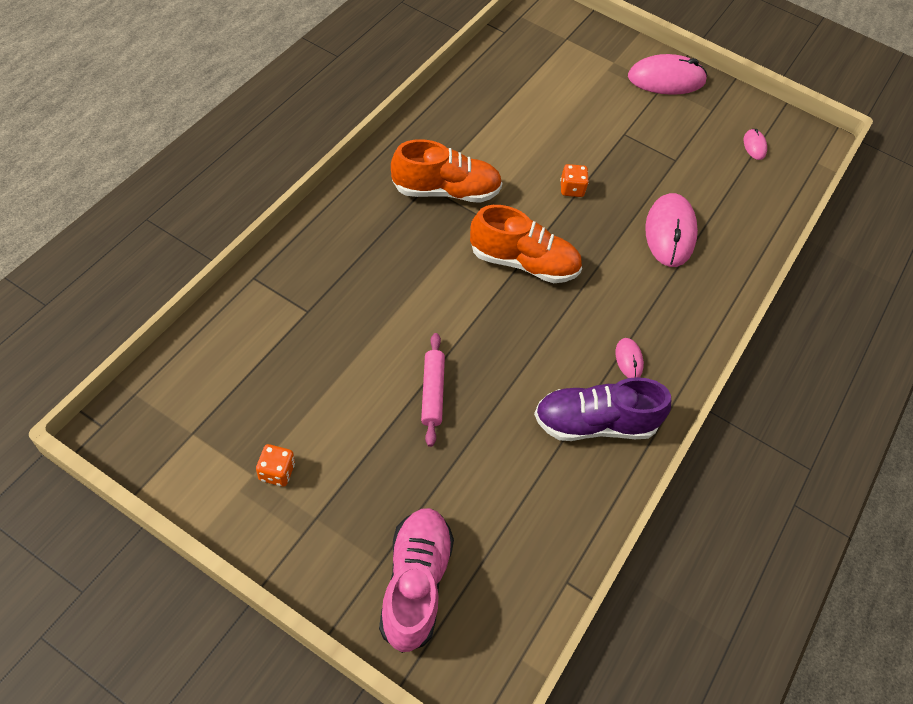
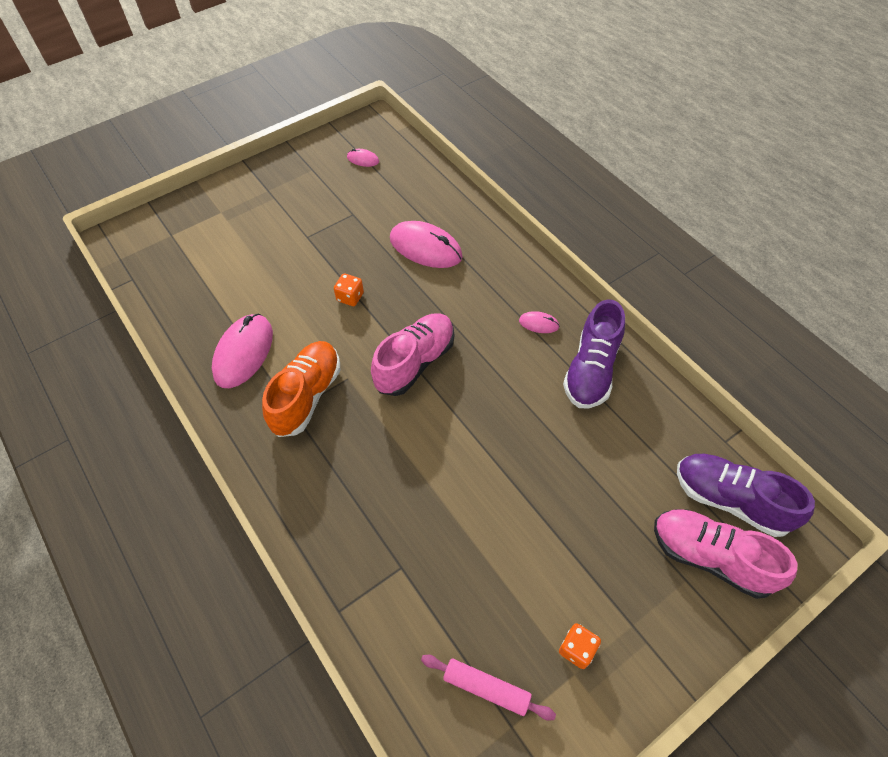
camera: 60 degrees left, 0 degrees up
(432, 392) = (528, 482): pink rolling pin -> pink rolling pin (486, 688)
(492, 596) = (730, 500): none -> purple shoe
(523, 262) = (415, 362): orange shoe -> pink shoe
(666, 79) = (262, 185): pink mouse -> pink mouse (243, 353)

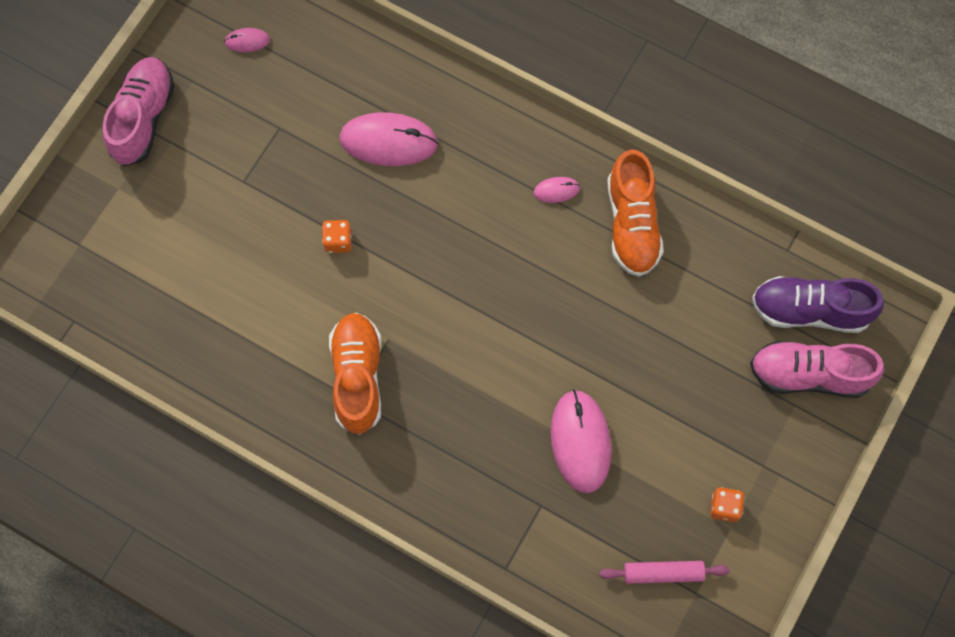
camera: 25 degrees left, 15 degrees up
(243, 353) = (261, 357): pink mouse -> pink mouse (580, 442)
(415, 362) = (449, 291): pink shoe -> pink shoe (143, 118)
(591, 370) = (632, 224): purple shoe -> orange shoe

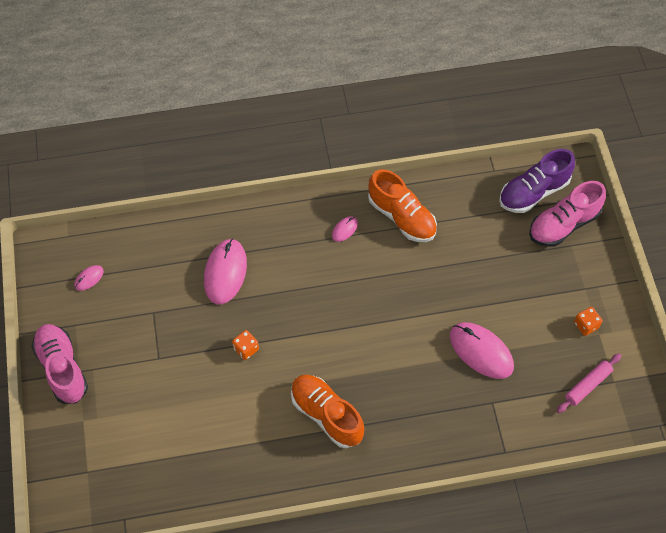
camera: 40 degrees left, 10 degrees down
(388, 141) = (225, 272): pink mouse -> pink mouse turned 45 degrees counterclockwise

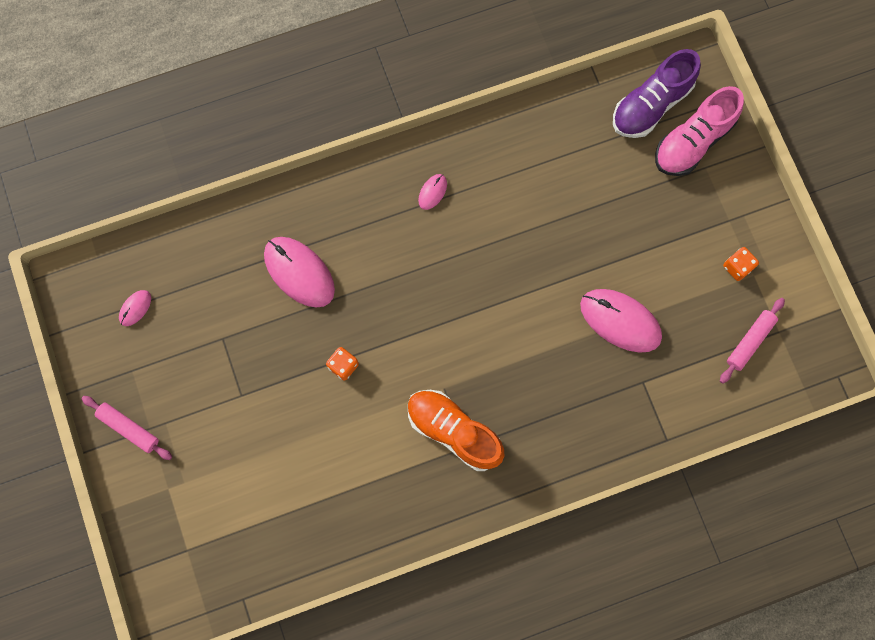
camera: 10 degrees left, 15 degrees up
(62, 368) = (129, 428): pink shoe -> pink rolling pin
(225, 272) = (299, 272): pink mouse -> pink mouse turned 45 degrees counterclockwise
(401, 217) = (498, 164): orange shoe -> none

